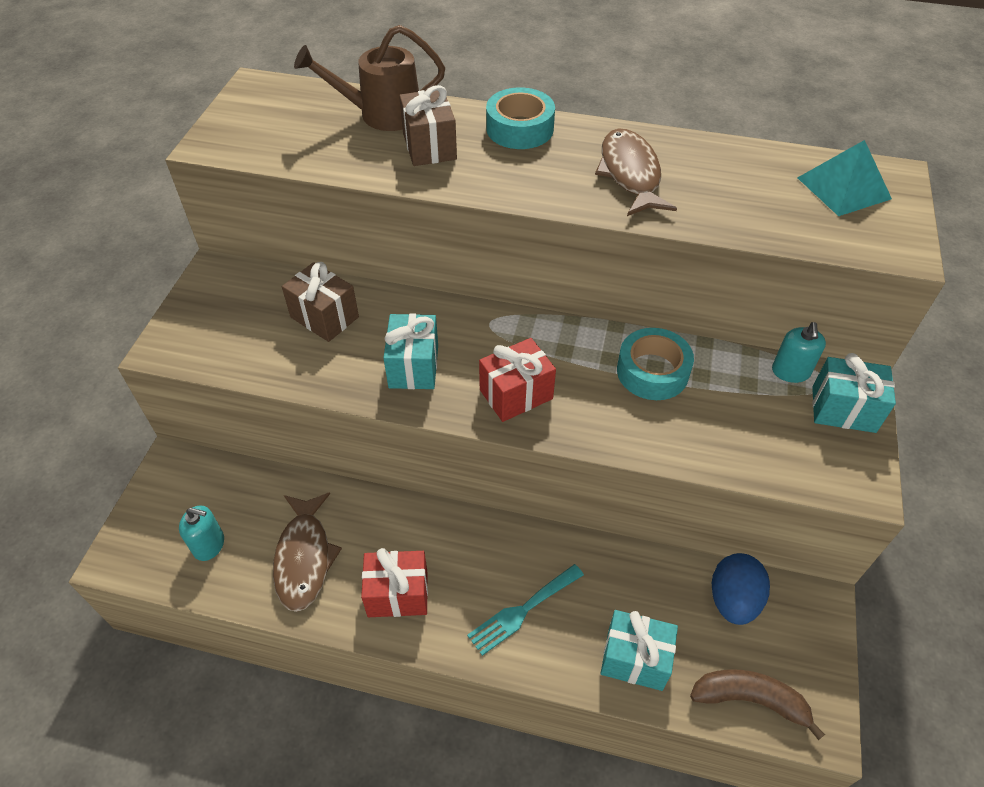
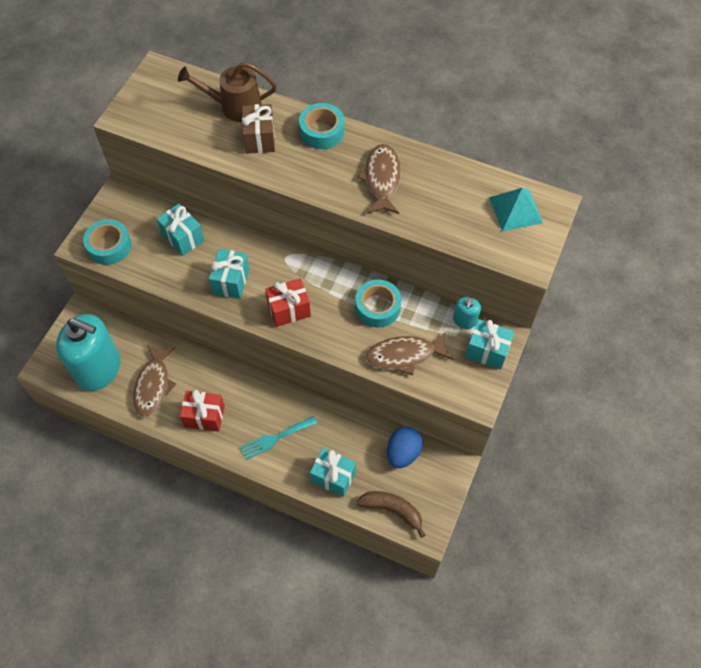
camera: 10 degrees right, 10 degrees up
(208, 343) = (109, 246): none -> turquoise tape
(209, 545) = (99, 368): turquoise soap dispenser -> turquoise soap dispenser, size x2.33
(324, 317) = (183, 238): brown gift -> turquoise gift
(720, 434) = (404, 355): none -> brown fish

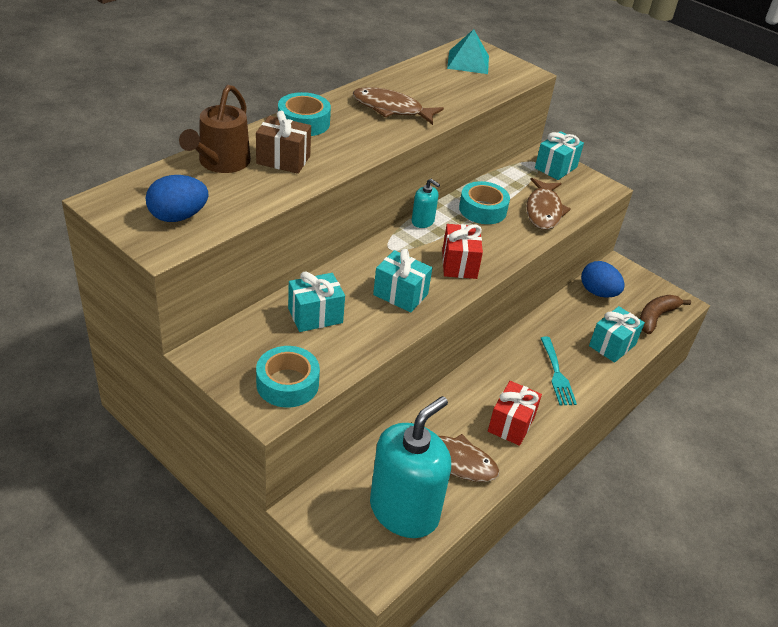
camera: 75 degrees left, 20 degrees down
(158, 111) = (178, 217): none -> blue egg
(465, 320) = (519, 168): turquoise soap dispenser -> turquoise soap dispenser (423, 221)

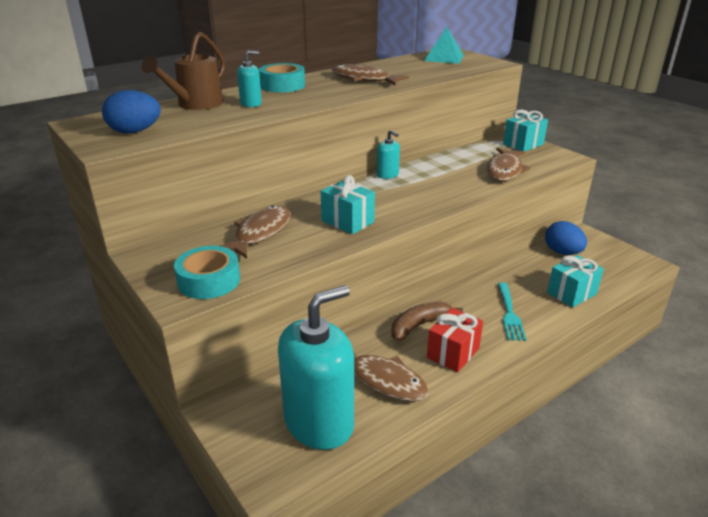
camera: 15 degrees right, 10 degrees down
(283, 160) = (251, 103): brown gift -> turquoise soap dispenser
(315, 316) = (260, 233): turquoise gift -> brown fish
(459, 264) = (412, 203): red gift -> none
(482, 209) = (446, 168): turquoise tape -> none
(656, 317) = (620, 273): brown banana -> brown banana (419, 325)

